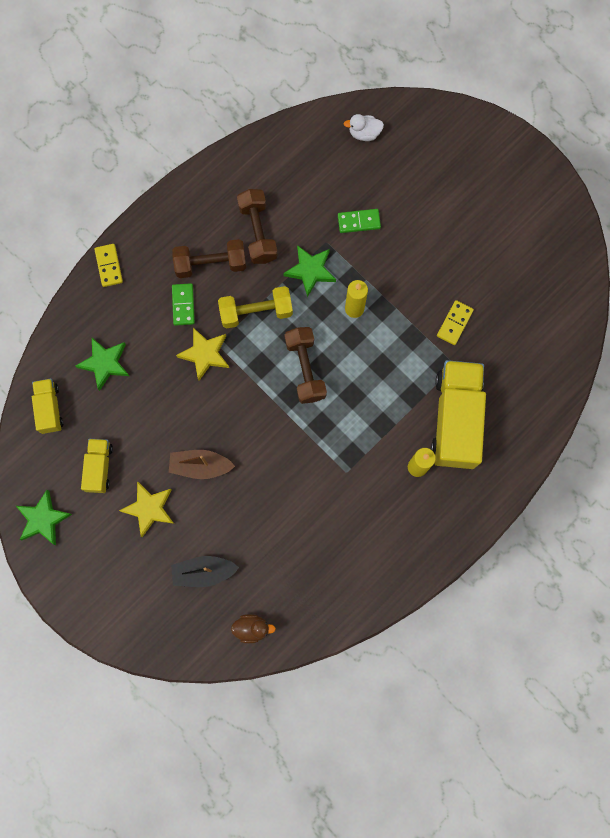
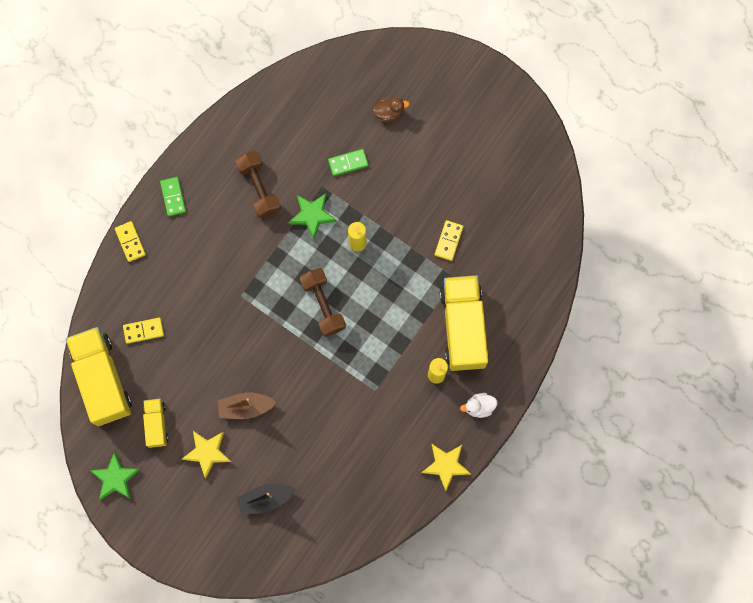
camera: 10 degrees left, 0 degrees up
(50, 409) = (102, 380): yellow truck -> yellow truck, size x1.97
(105, 363) = (143, 331): green star -> yellow domino
(183, 305) = (204, 266): green domino -> green domino (173, 197)
(205, 354) = (231, 307): yellow star -> yellow star (446, 465)
(211, 264) = (222, 224): brown dumbbell -> none
(252, 628) = (316, 540): brown duck -> brown duck (389, 113)
(256, 312) = (270, 261): yellow dumbbell -> none
(364, 133) = (339, 80): white duck -> white duck (479, 407)

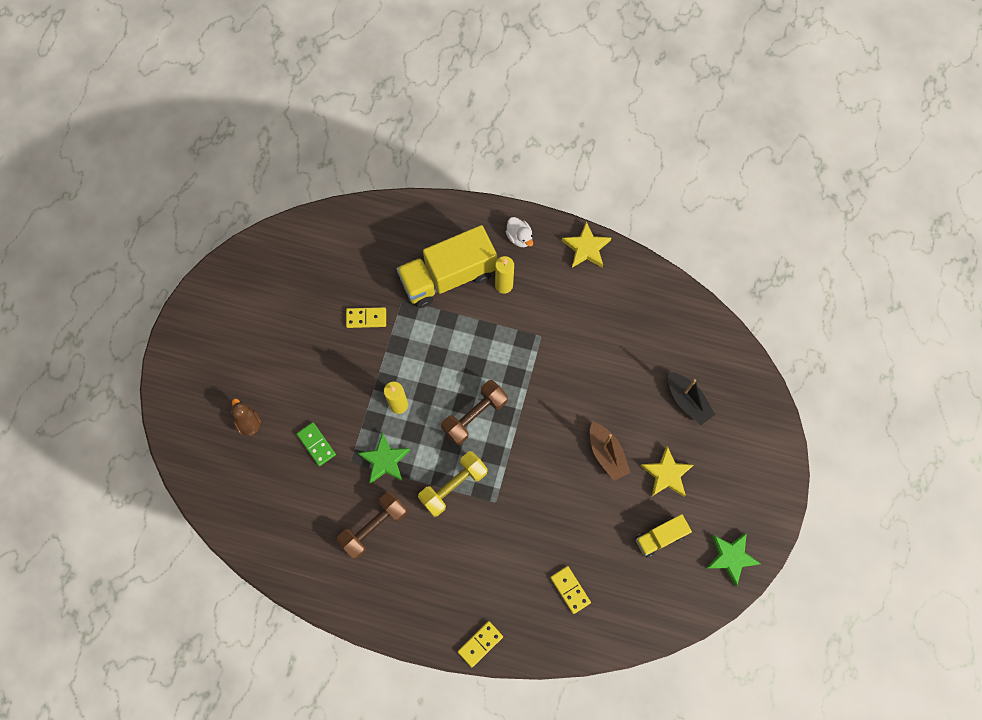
camera: 110 degrees left, 5 degrees down
(102, 380) = (638, 613): yellow truck -> none
(173, 197) = (414, 616): green domino -> none
(268, 265) = (453, 486): none -> yellow dumbbell

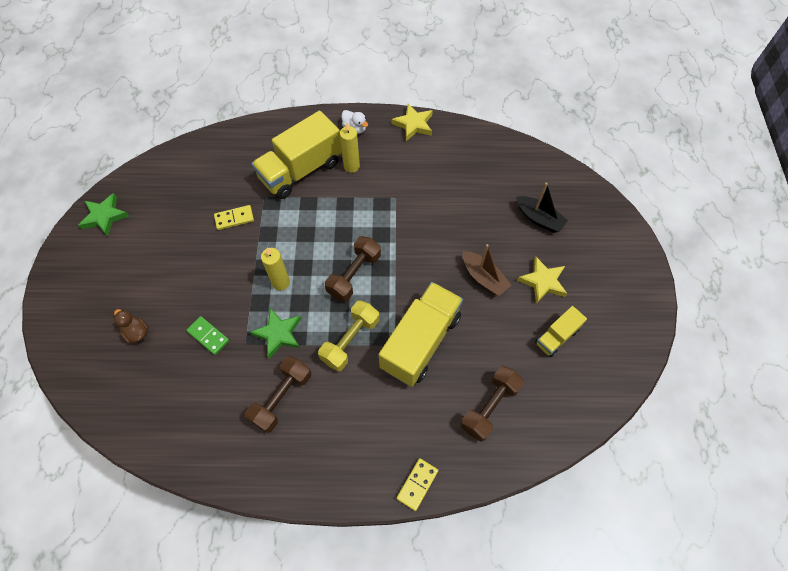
camera: 15 degrees left, 10 degrees down
(522, 506) = (420, 342): none -> yellow truck
(570, 590) = (489, 407): yellow domino -> brown dumbbell
(731, 557) = (626, 338): green star -> green star (104, 216)

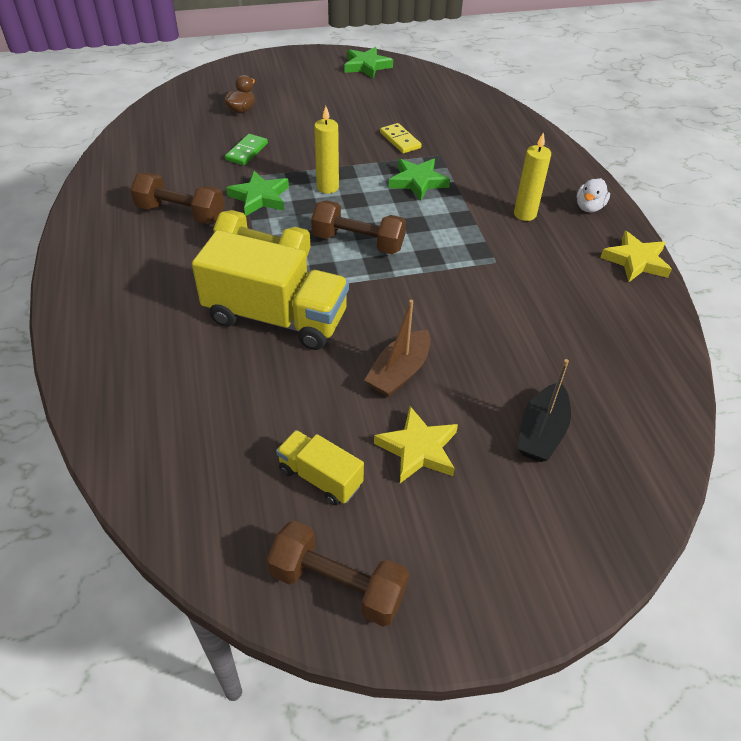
camera: 75 degrees right, 15 degrees down
(293, 220) = (418, 182): none -> green star
(301, 170) = (494, 175): yellow truck -> none
(417, 484) = (75, 341): yellow domino -> none
(489, 407) = (188, 403): brown dumbbell -> brown dumbbell (338, 585)

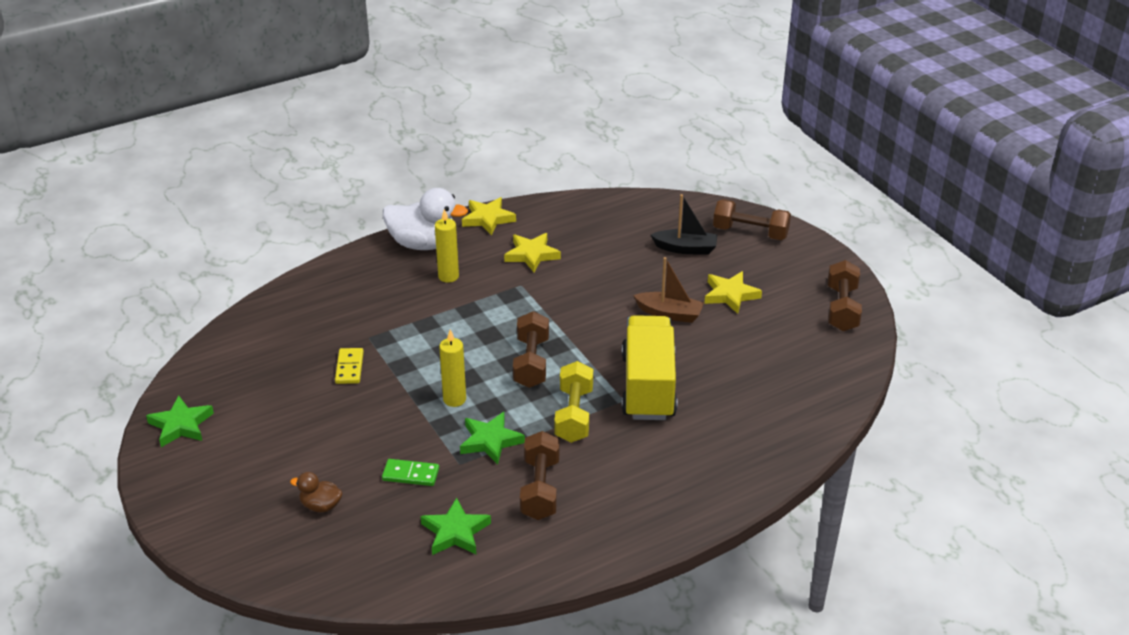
camera: 105 degrees left, 10 degrees down
(320, 477) = (778, 330): yellow truck -> none
(400, 140) = (349, 368): yellow domino -> yellow domino turned 45 degrees counterclockwise
(418, 182) = (422, 343): green star -> green star (455, 532)
(553, 281) = (532, 255): none -> yellow star
(572, 530) = (750, 232): none -> brown dumbbell
(589, 207) = (423, 244): white duck -> white duck, size x2.02

